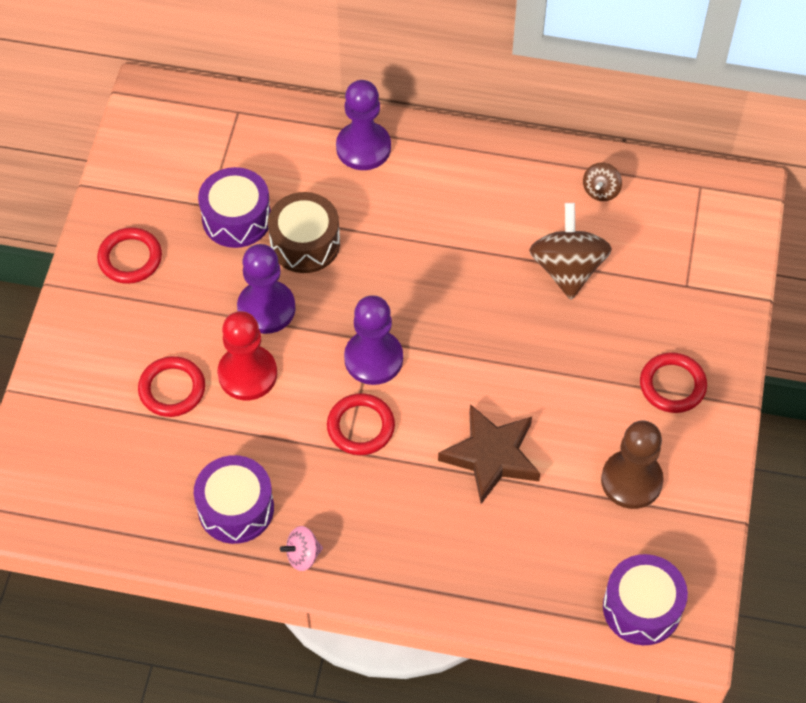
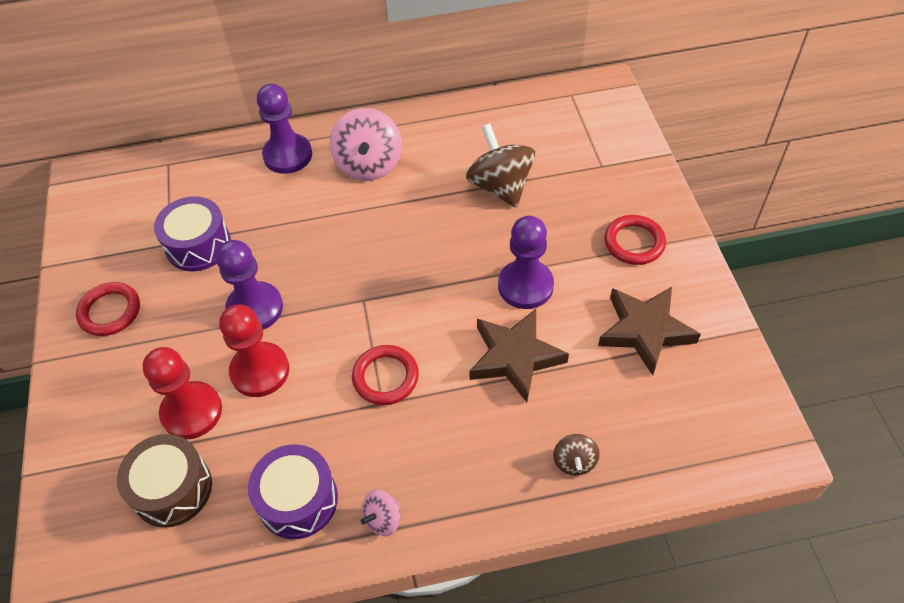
camera: 20 degrees left, 5 degrees down
(172, 389) = (192, 411): red ring -> red pawn
(305, 243) = (268, 244): brown drum -> brown drum (172, 489)
(373, 359) = (371, 315): purple pawn -> purple pawn (525, 286)
(442, 191) = (369, 165): none -> pink spinning top
(601, 191) = (496, 122): brown spinning top -> brown spinning top (574, 462)
(631, 481) = (645, 331): brown pawn -> brown star
(642, 608) = (717, 437): purple drum -> none

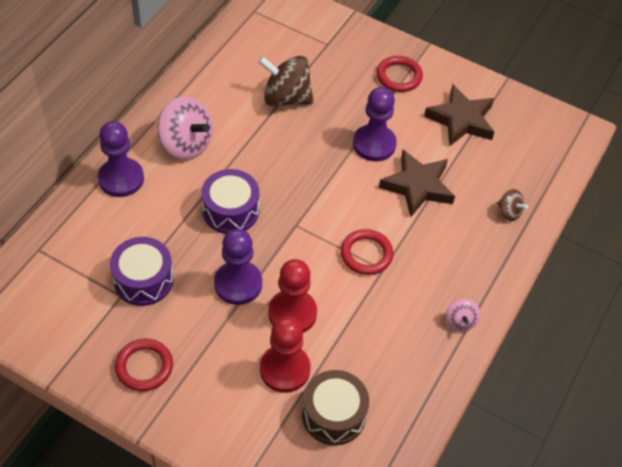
camera: 55 degrees left, 0 degrees up
(298, 500) = (407, 354): purple drum -> purple drum (231, 211)

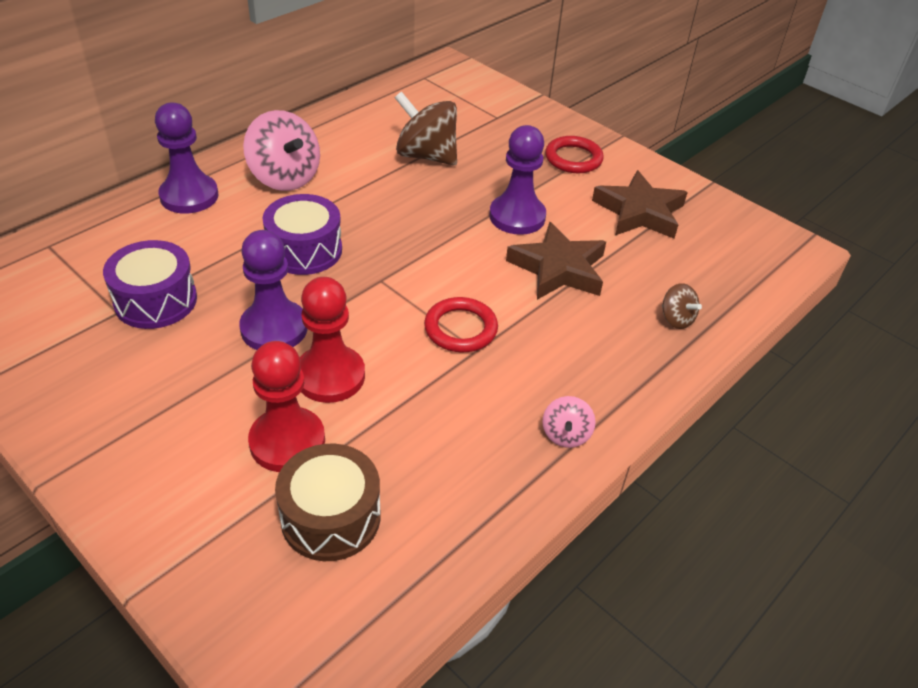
camera: 15 degrees right, 10 degrees down
(144, 367) = (99, 397): red ring -> none

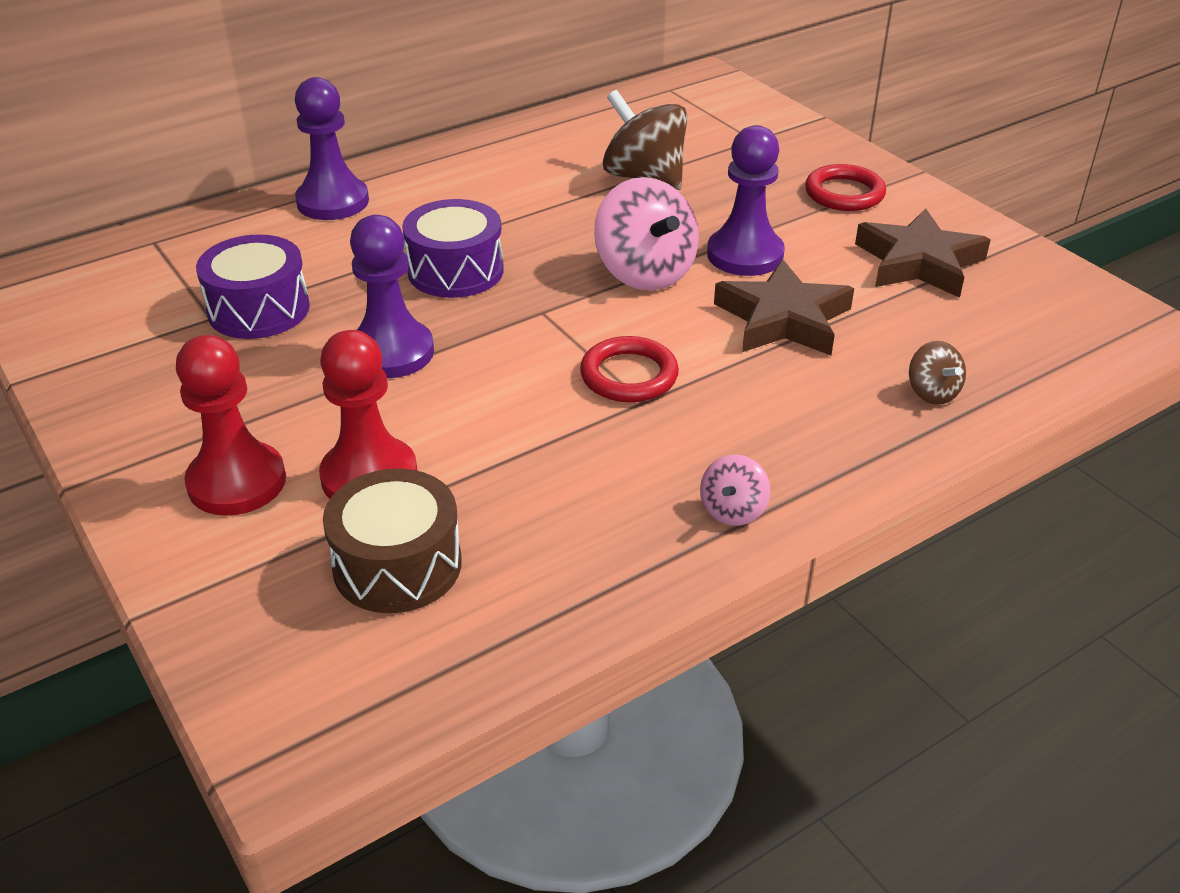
camera: 15 degrees right, 5 degrees down
(285, 177) = (455, 190): pink spinning top -> pink spinning top (645, 273)
(330, 376) = (444, 411): red pawn -> red pawn (237, 482)

